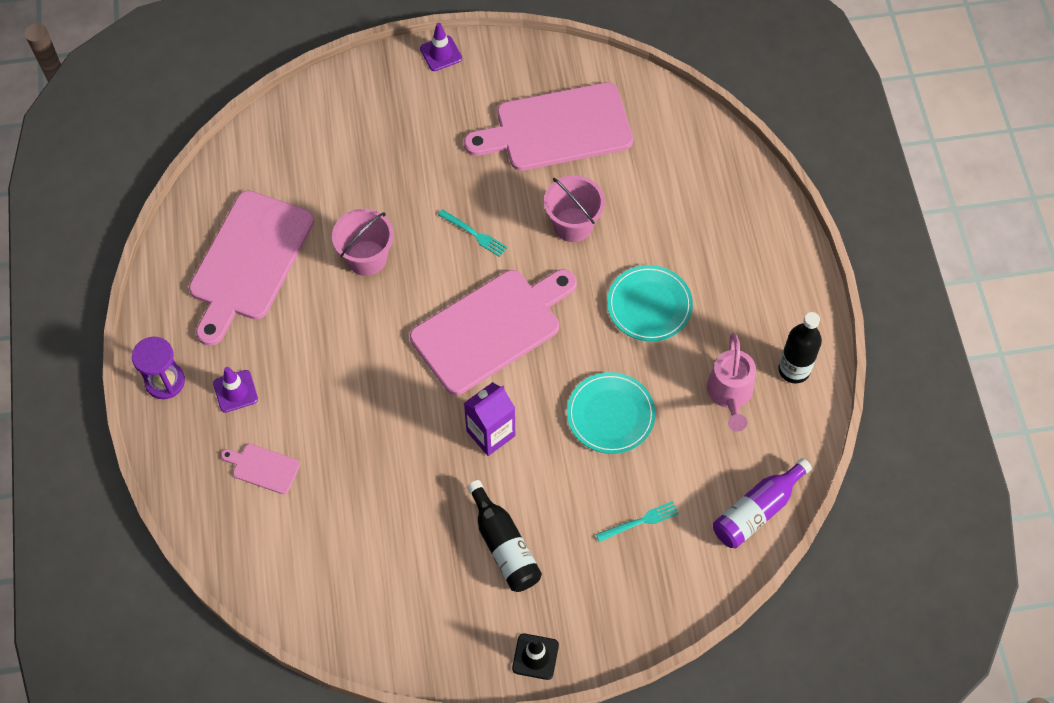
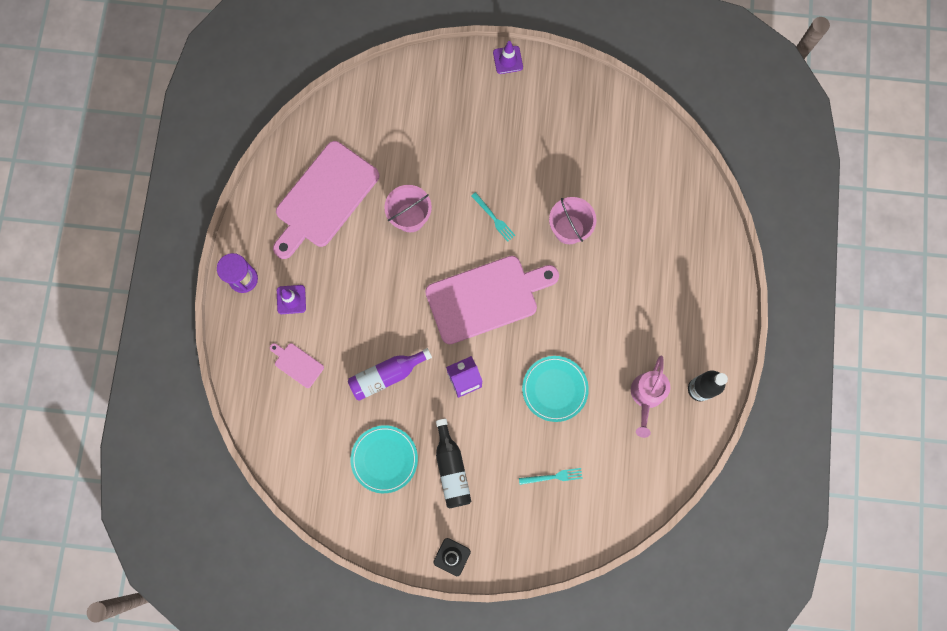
camera: 15 degrees right, 15 degrees up
(557, 128) = (579, 146): pink cutting board -> none
(649, 305) = (607, 309): turquoise plate -> turquoise plate (384, 459)
(757, 510) = (639, 491): purple bottle -> purple bottle (387, 375)

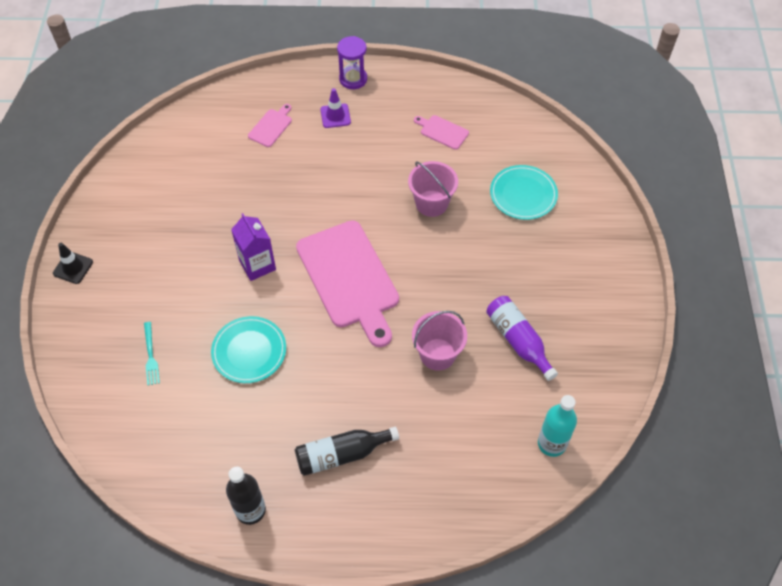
camera: 85 degrees right, 20 degrees down
(324, 198) = (442, 131): pink cutting board -> pink cutting board, size x0.43
(384, 459) = (176, 203): turquoise plate -> turquoise plate (523, 194)
(387, 375) = (261, 198): purple bottle -> purple bottle (518, 341)
(451, 468) = (164, 261): black bottle -> black bottle (342, 454)
(493, 218) = (441, 279): turquoise fork -> none
(508, 60) = (633, 279): purple traffic cone -> none
(646, 396) = (241, 449): pink watering can -> none
(654, 151) = (551, 443): none -> turquoise bottle

